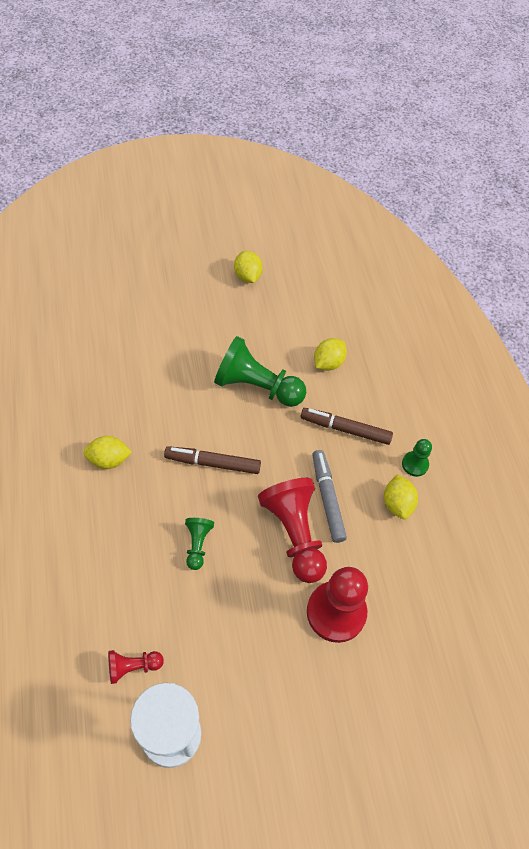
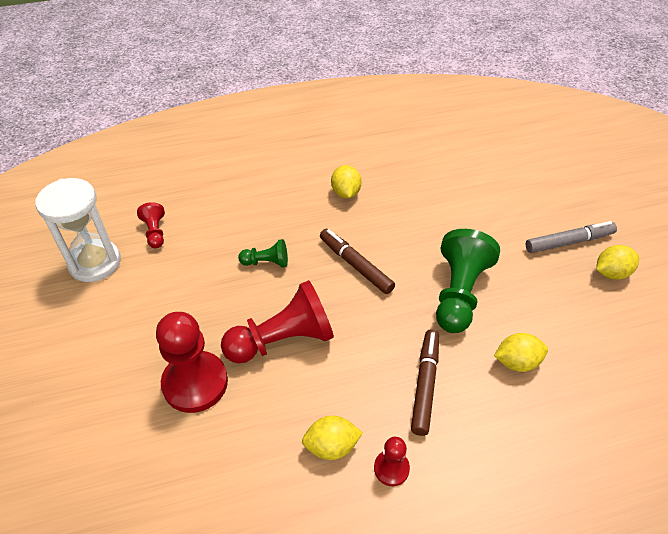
camera: 90 degrees right, 10 degrees down
(213, 463) = (355, 265): brown marker -> brown marker turned 45 degrees counterclockwise
(327, 498) = (329, 369): grey marker -> grey marker (569, 242)
(328, 363) = (517, 362): yellow lemon -> yellow lemon turned 45 degrees counterclockwise
(415, 464) = (391, 468): green pawn -> red pawn

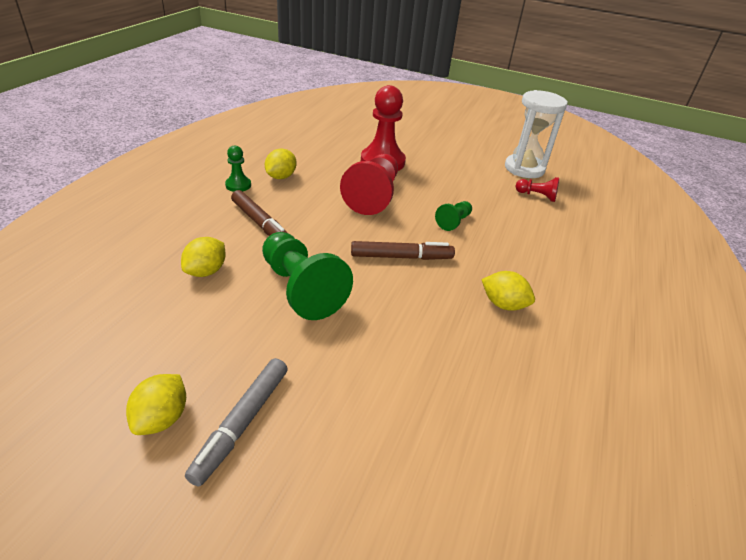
camera: 125 degrees right, 10 degrees down
(391, 468) = (238, 185): red pawn -> green pawn

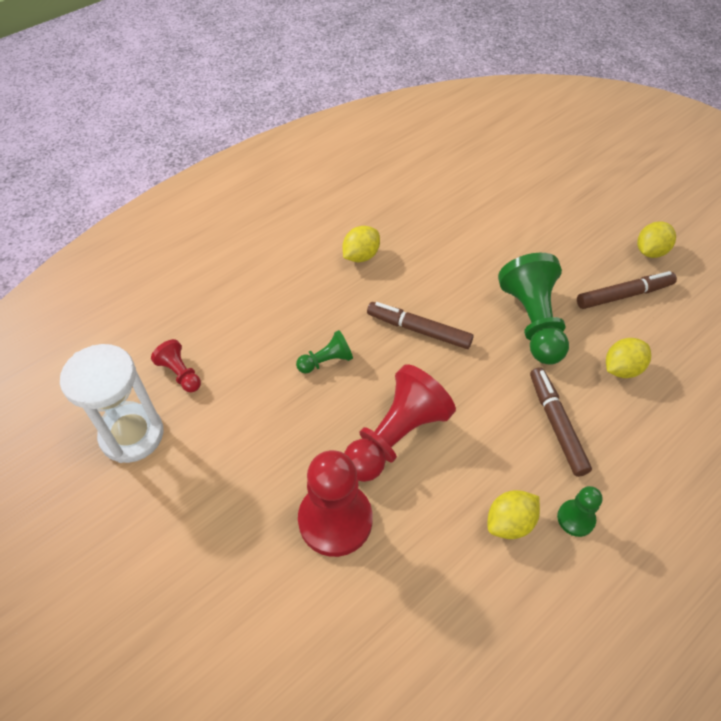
camera: 150 degrees left, 15 degrees up
(203, 343) = (623, 295): none -> brown marker
(242, 423) = (598, 234): grey marker -> none
(503, 304) = (361, 256): yellow lemon -> yellow lemon turned 75 degrees clockwise

